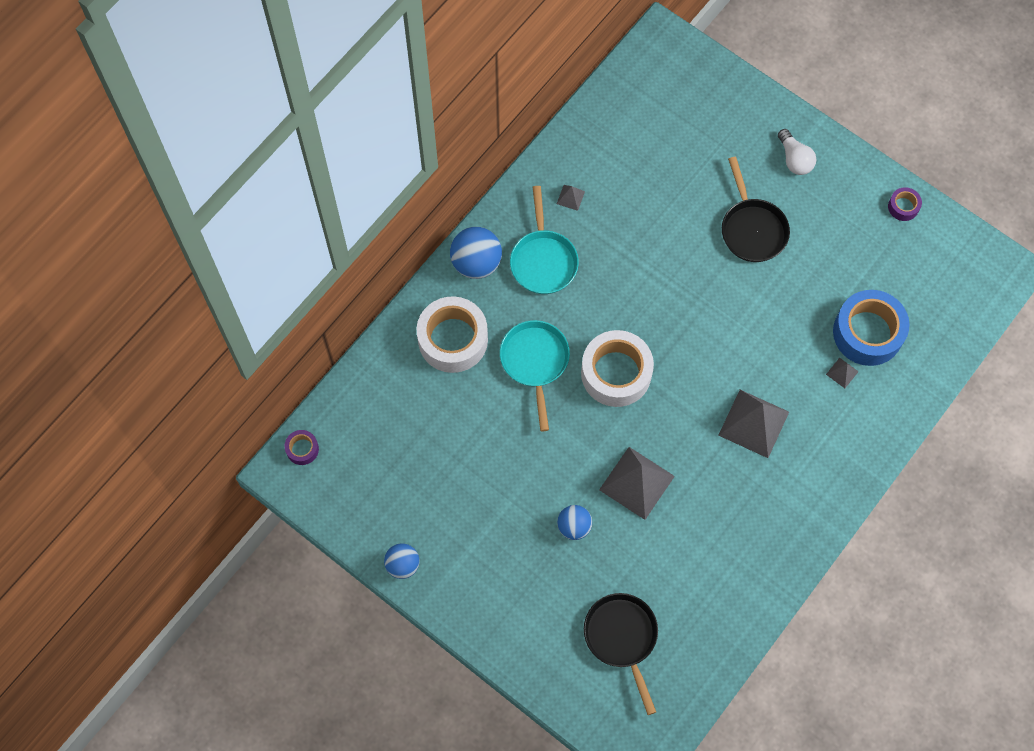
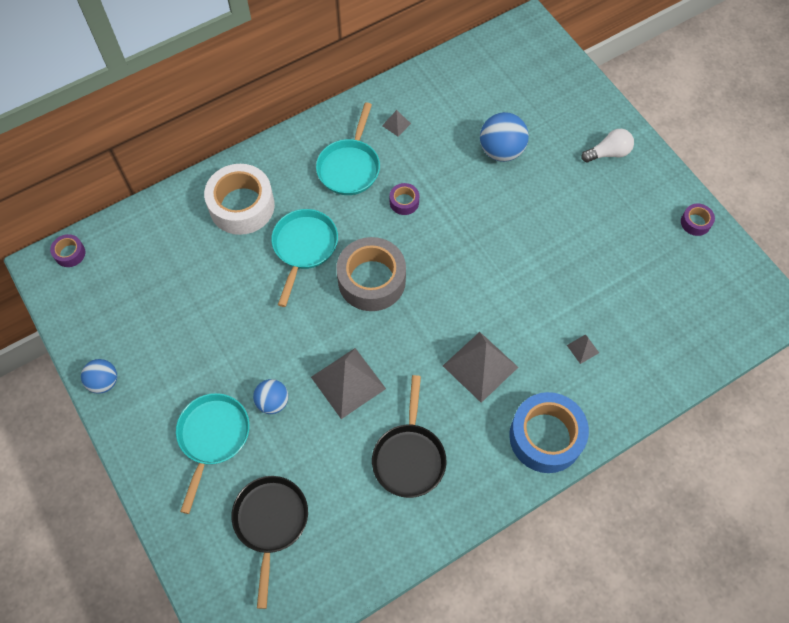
camera: 20 degrees right, 5 degrees down
(476, 263) = (291, 151): blue ball -> blue ball (501, 151)
(533, 580) = (213, 437): none -> turquoise pan
(613, 280) = (404, 202): none -> purple tape
(616, 373) = (371, 280): white tape -> grey tape
(752, 229) = (547, 198): black pan -> black pan (409, 457)
(794, 159) = (608, 153): white light bulb -> white light bulb turned 105 degrees counterclockwise
(867, 333) = (621, 321): blue tape -> blue tape (546, 437)

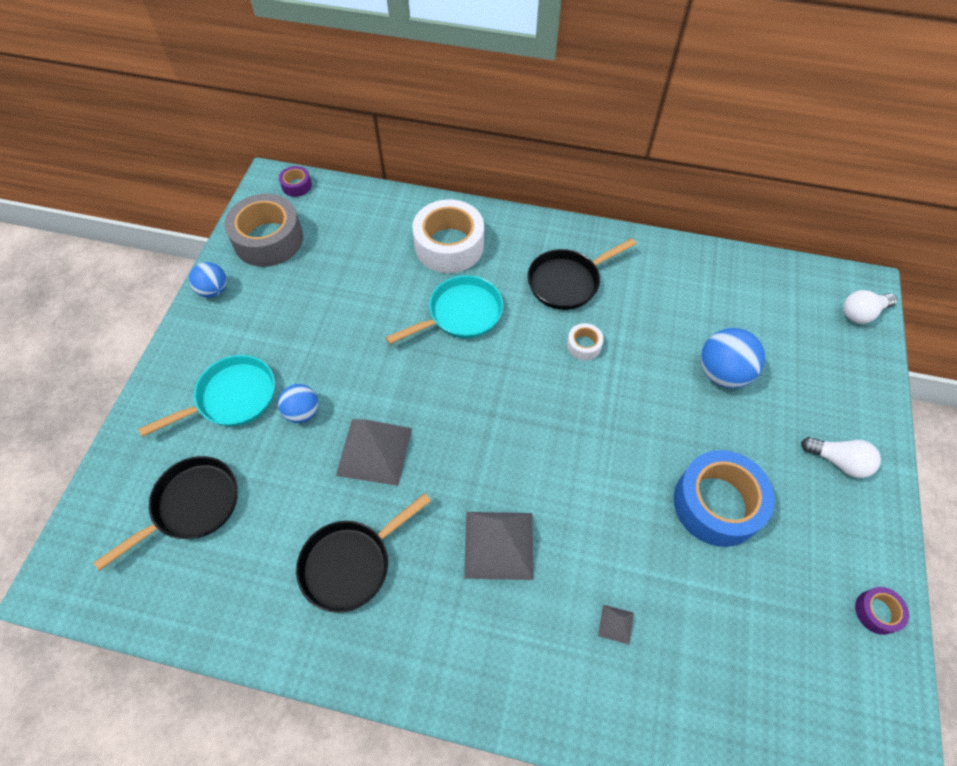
camera: 45 degrees right, 5 degrees down
(349, 167) = (567, 282): turquoise pan -> black pan
(371, 280) = (486, 385): grey tape -> grey tape (268, 239)
(396, 124) = (645, 278): grey pyramid -> none
(404, 202) = (584, 345): purple tape -> white tape
(542, 46) = (861, 313): none -> white light bulb
(546, 437) = (489, 673): blue tape -> blue tape (717, 504)

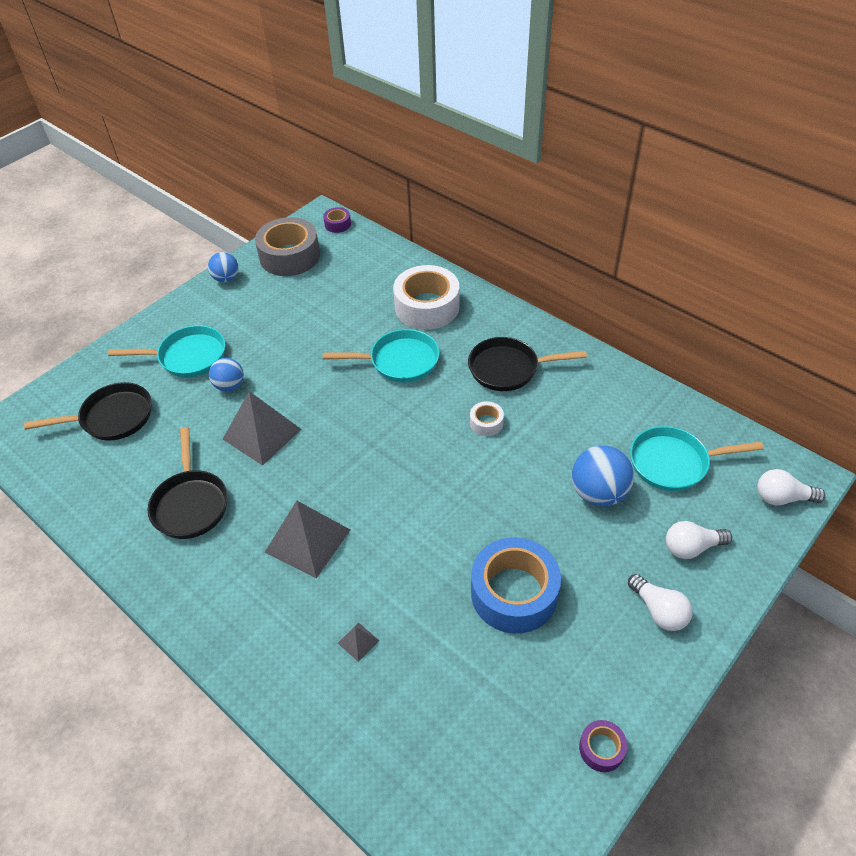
camera: 30 degrees right, 10 degrees down
(351, 563) = (190, 504): black pan -> black pan turned 90 degrees counterclockwise
(762, 317) = (673, 463): none -> turquoise pan
(825, 390) = (691, 547): none -> white light bulb

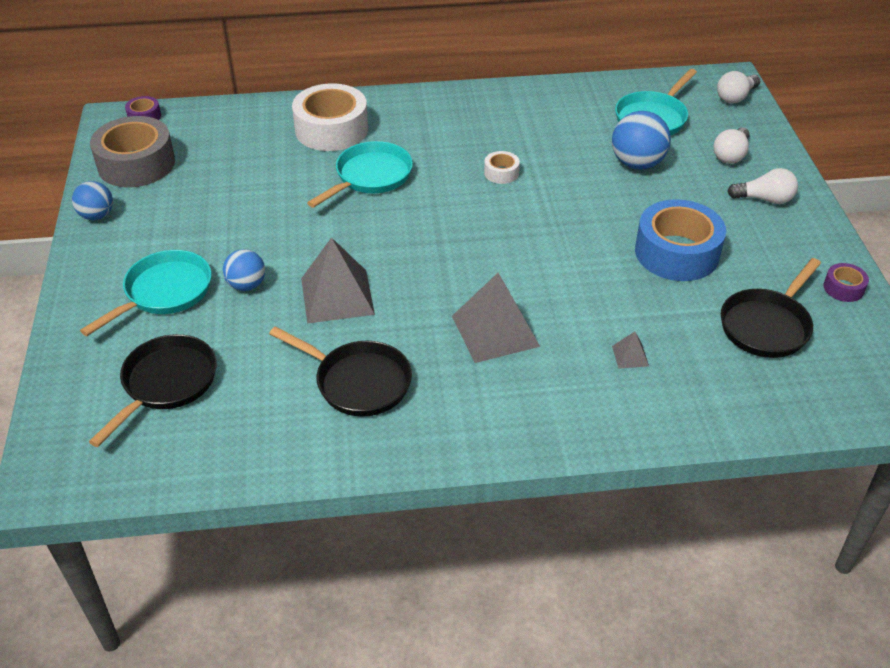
camera: 50 degrees left, 5 degrees down
(508, 369) = (462, 131): black pan -> black pan (767, 325)

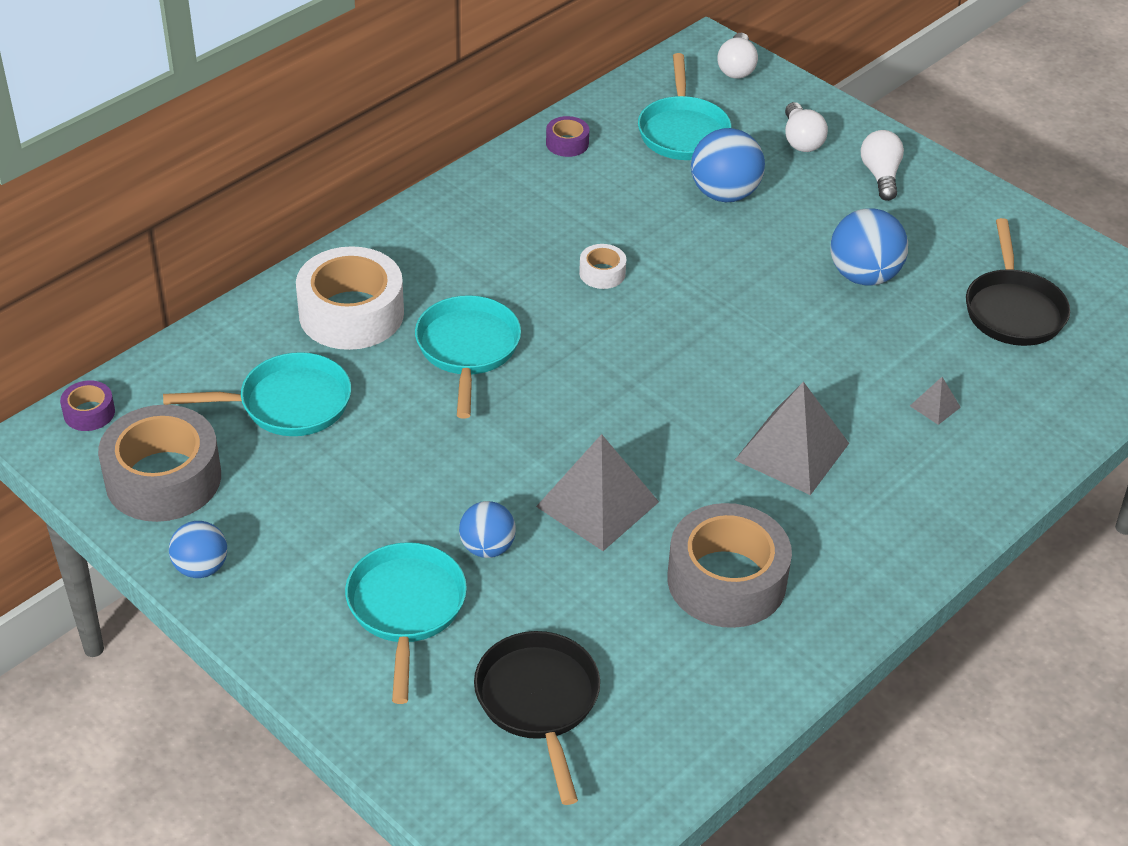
camera: 40 degrees left, 0 degrees up
(241, 158) = (288, 404): none -> turquoise pan
(358, 382) = (726, 580): black pan -> grey tape
(677, 252) = (864, 276): blue tape -> blue ball
(764, 199) = (880, 176): white light bulb -> white light bulb turned 60 degrees counterclockwise
(843, 288) = (1035, 237): purple tape -> purple tape (567, 143)

